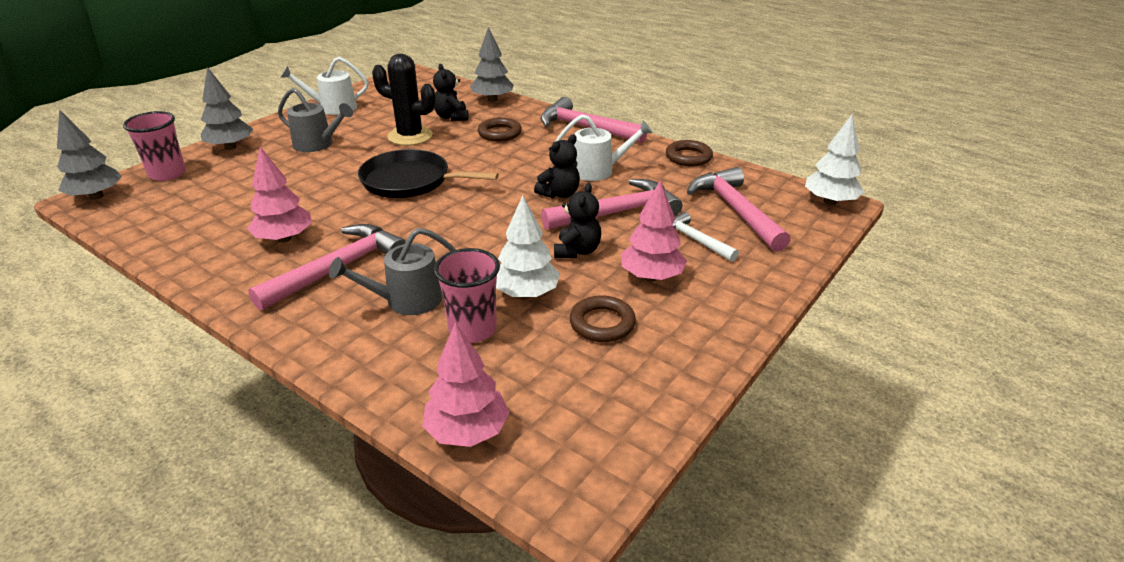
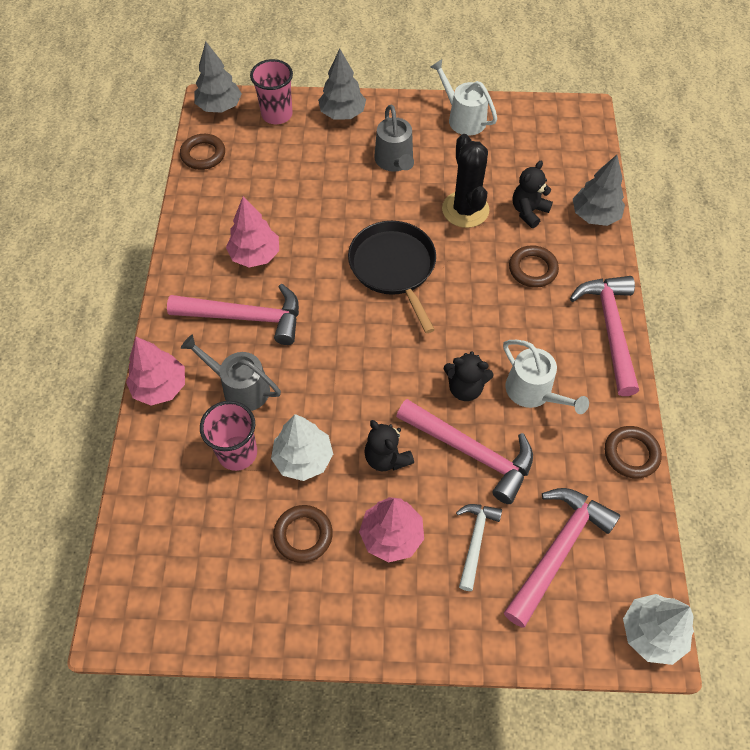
camera: 55 degrees right, 25 degrees up
(126, 224) = (203, 155): none -> brown ring
(467, 431) = (139, 521): pink tree -> pink tree (160, 387)
(577, 251) = (386, 458): black teddy bear -> black teddy bear turned 75 degrees clockwise

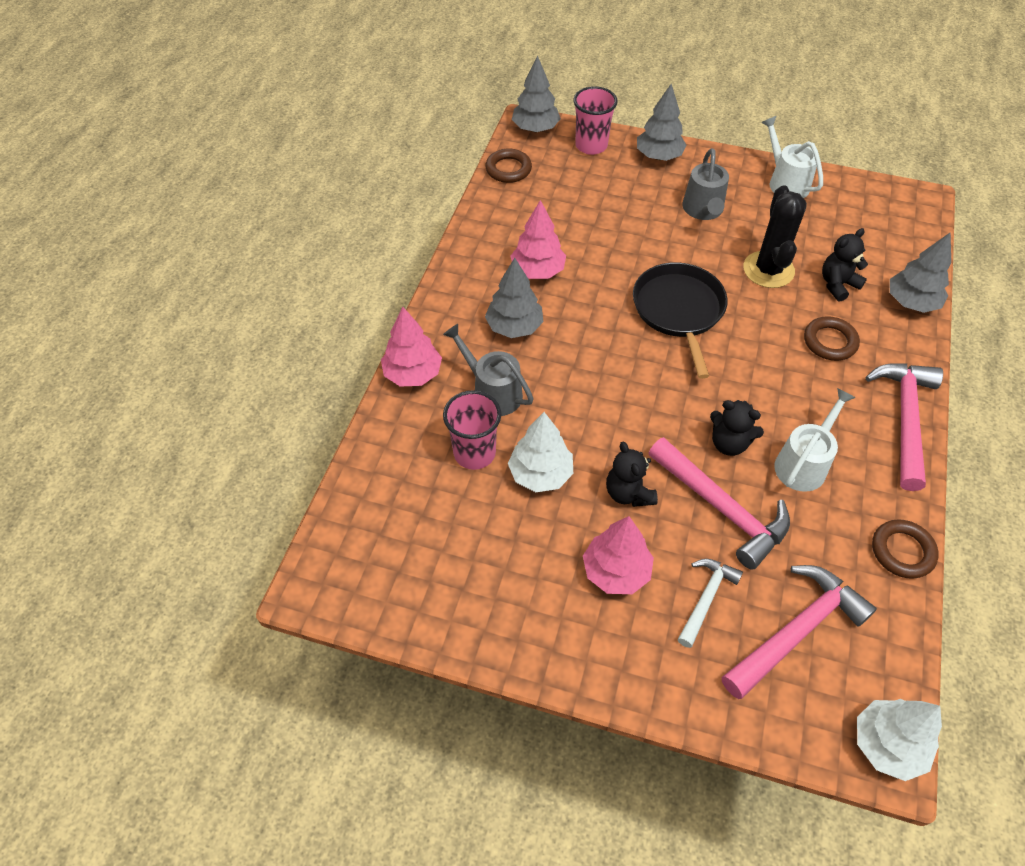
camera: 15 degrees right, 5 degrees down
(246, 317) = (514, 327): pink hammer -> grey tree
(303, 535) = (523, 548): brown ring -> none
(533, 392) = (803, 463): white watering can -> white watering can turned 120 degrees counterclockwise

